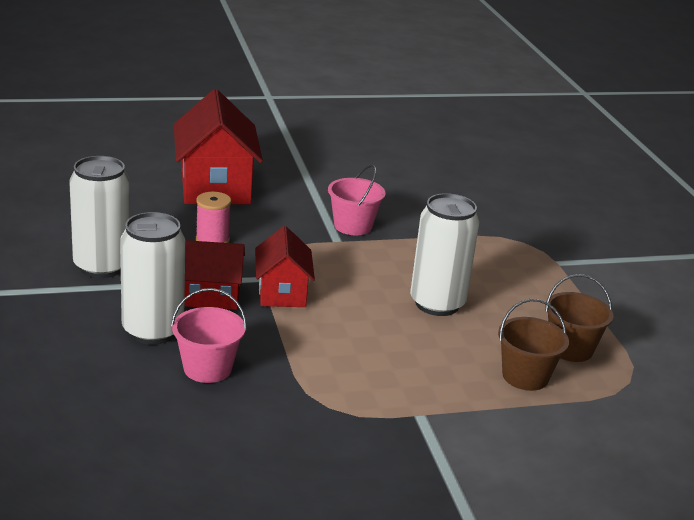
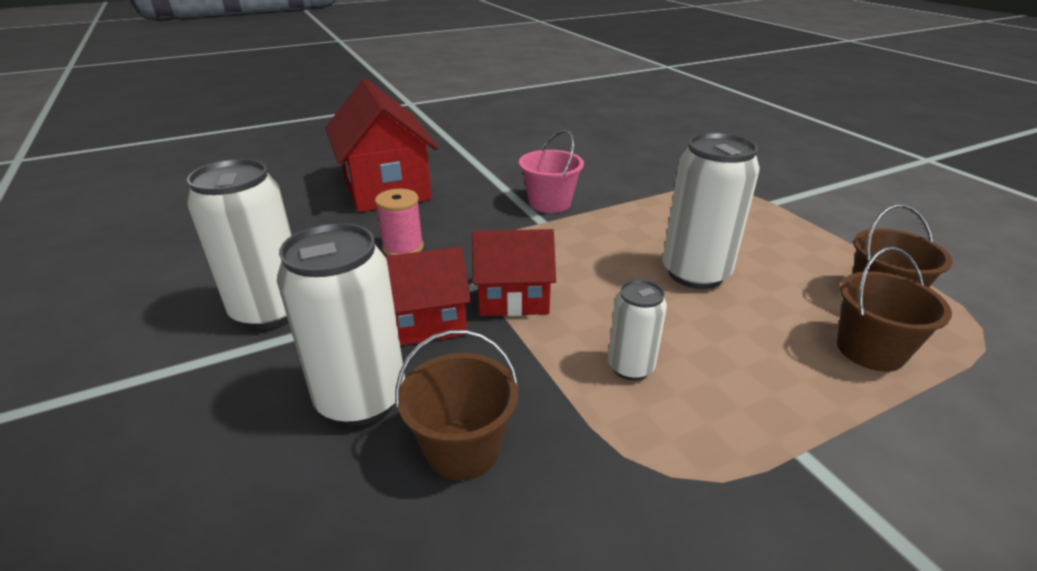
camera: 10 degrees left, 5 degrees up
(207, 368) = (462, 449): pink bucket -> brown bucket
(282, 292) = (513, 298): red house -> red house turned 75 degrees counterclockwise
(342, 351) = (630, 367): none -> white can

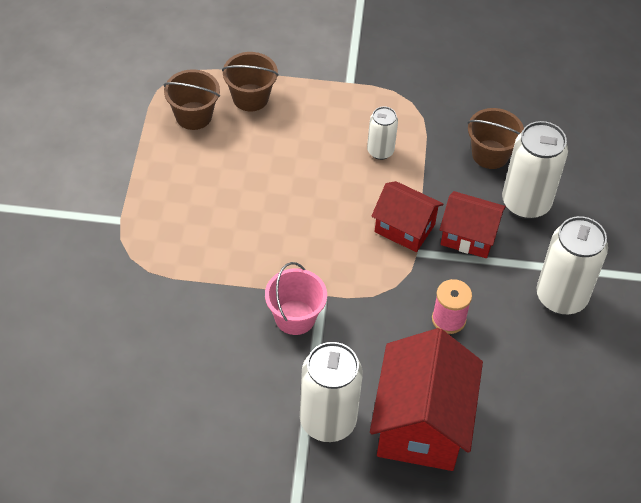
camera: 150 degrees left, 20 degrees up
(695, 273) = (273, 187): white can -> white can (328, 421)

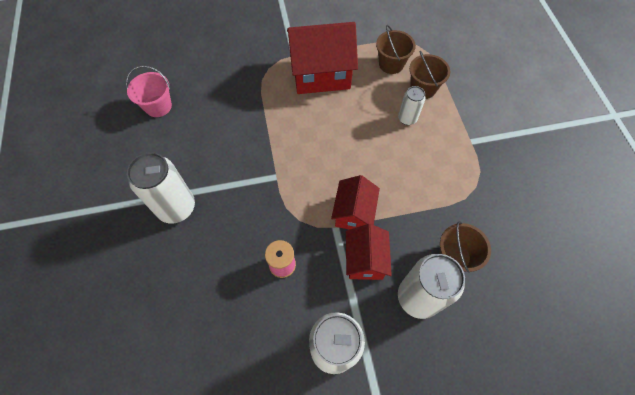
camera: 75 degrees right, 10 degrees up
(295, 317) = (252, 165): pink bucket -> pink bucket (158, 106)
(380, 151) = (417, 178): white can -> white can (407, 118)
(421, 424) = (187, 268): red house -> red house (321, 74)

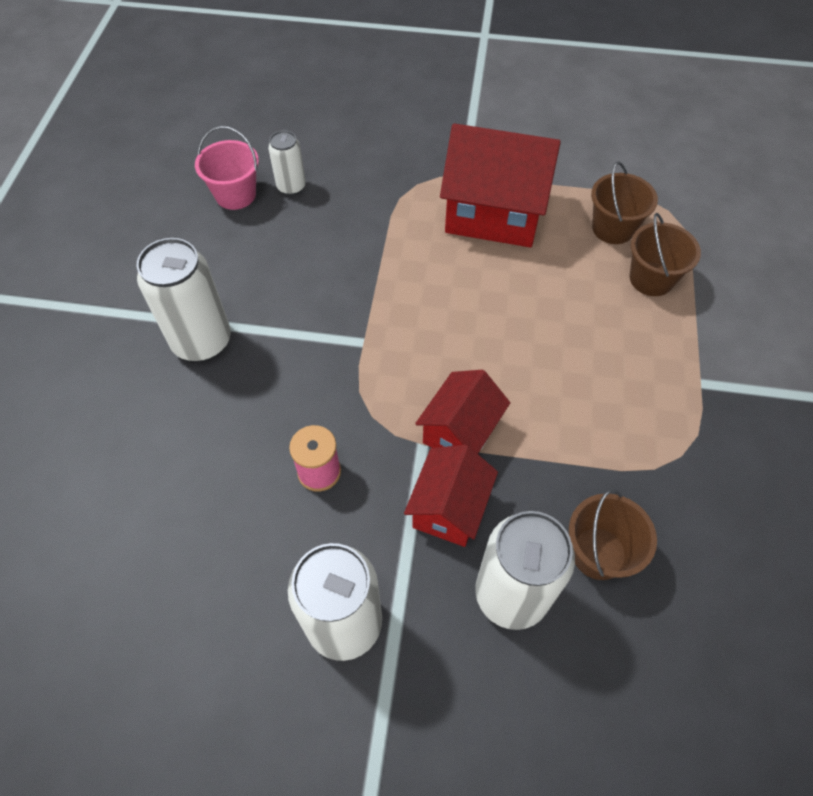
camera: 20 degrees right, 5 degrees down
(407, 118) = (606, 317): white can -> white can (291, 187)

